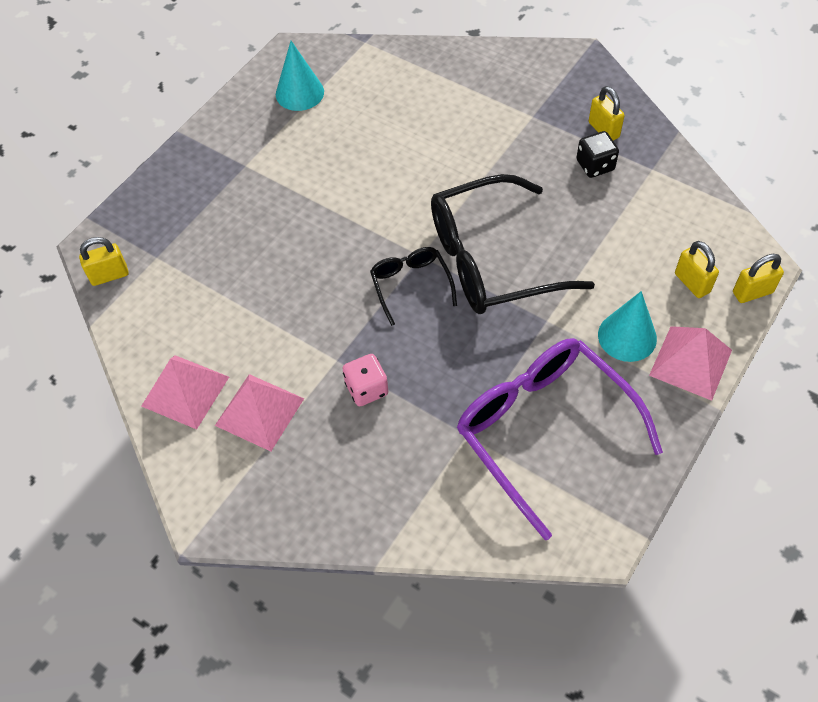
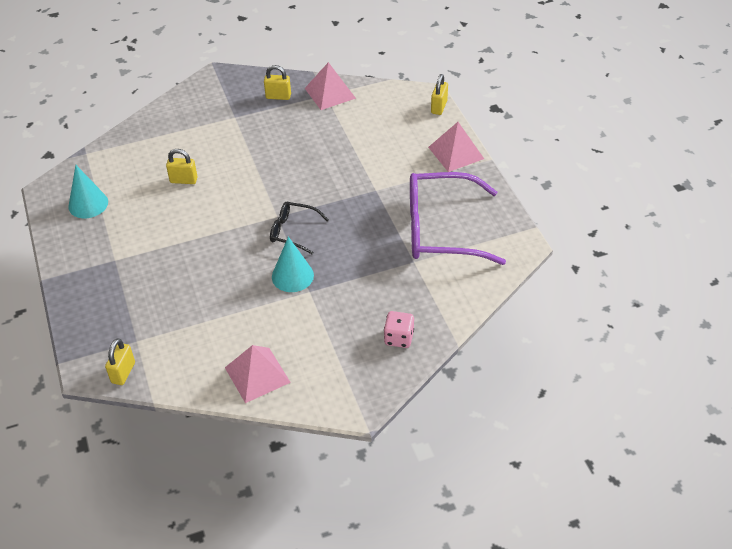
camera: 55 degrees left, 10 degrees down
(259, 412) = (308, 345): pink pyramid -> pink pyramid (330, 93)
(366, 389) = (342, 288): pink dice -> pink dice (399, 338)
(492, 260) = (313, 189): black glasses -> none
(595, 165) = (298, 113): black dice -> none
(627, 336) = (417, 166): turquoise cone -> turquoise cone (292, 276)
(692, 283) = (411, 124): yellow padlock -> yellow padlock (183, 180)

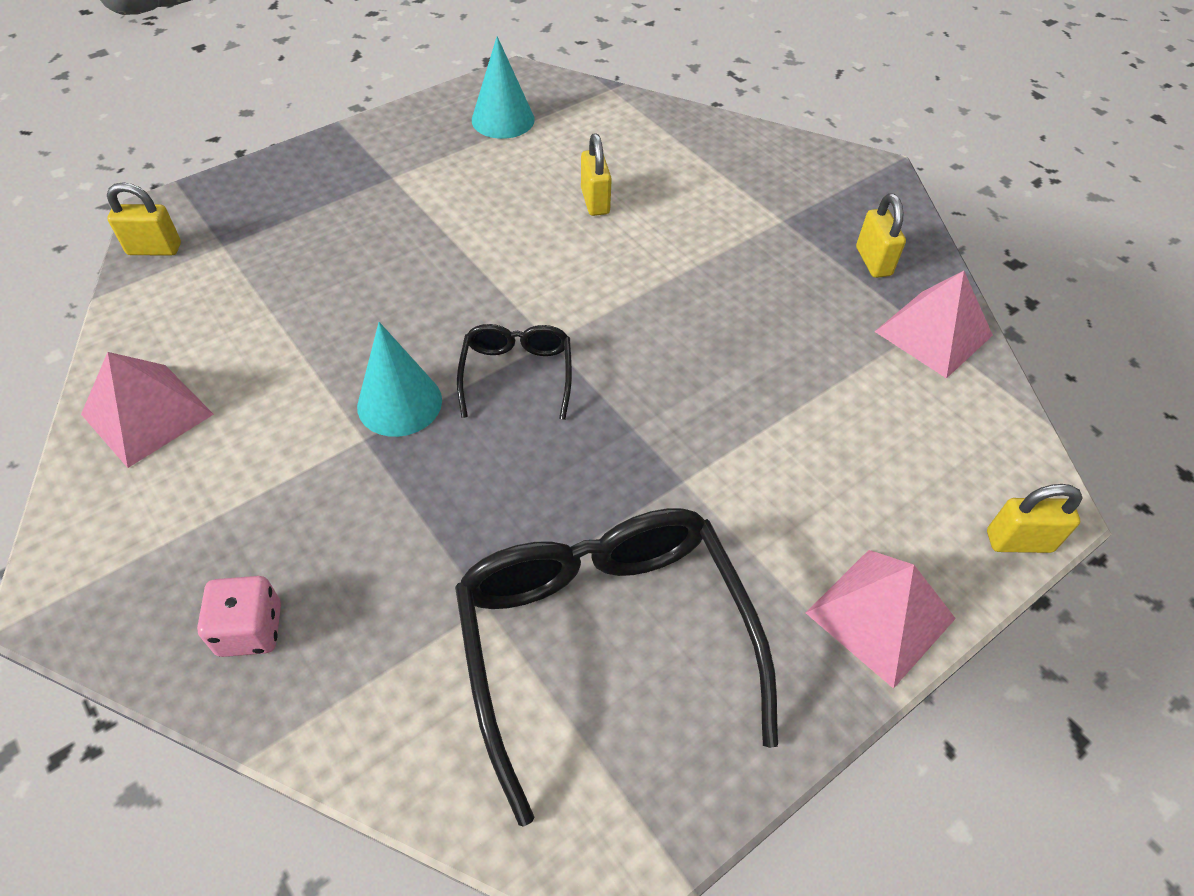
camera: 70 degrees right, 5 degrees up
(441, 229) = (604, 641): purple glasses -> black glasses

